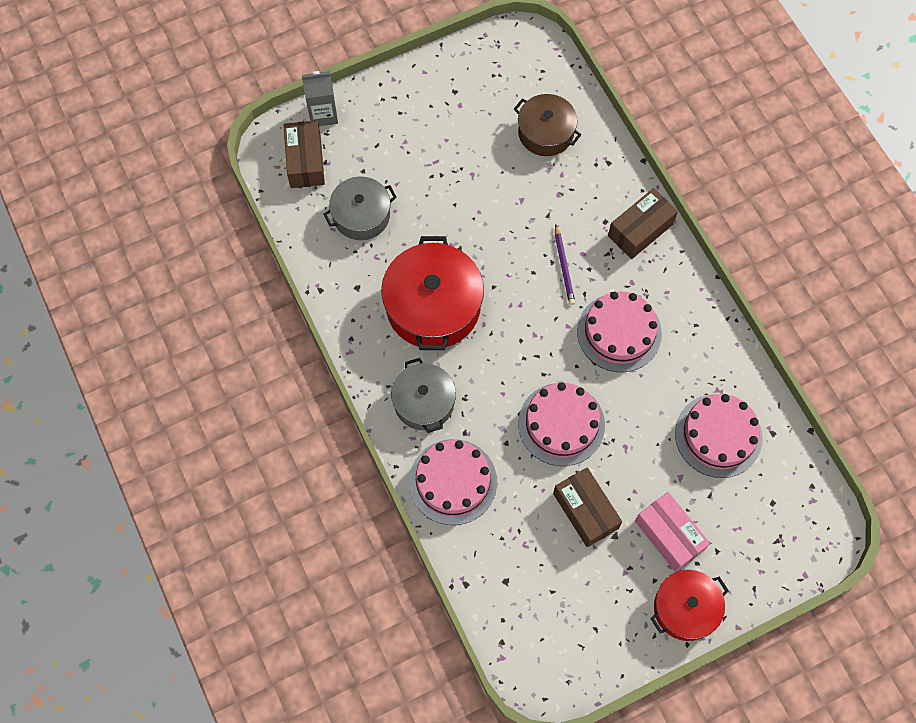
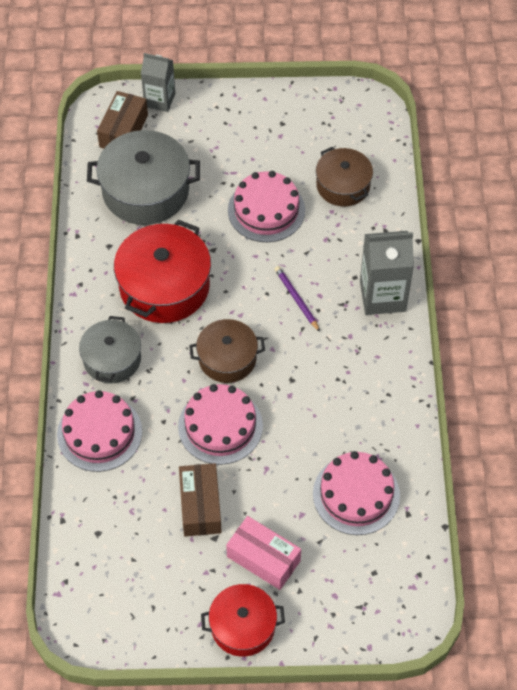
camera: 25 degrees right, 10 degrees down
(361, 215) = (145, 191): grey pot -> grey pot, size x1.61
(532, 354) = (227, 358): none -> brown pot
(564, 266) = (296, 299): purple pencil -> purple pencil turned 135 degrees clockwise
(619, 332) = (315, 372): pink cake -> pink cake (266, 210)
(640, 230) = (382, 296): brown box -> grey carton
(669, 535) = (263, 558): pink box -> pink box turned 45 degrees counterclockwise

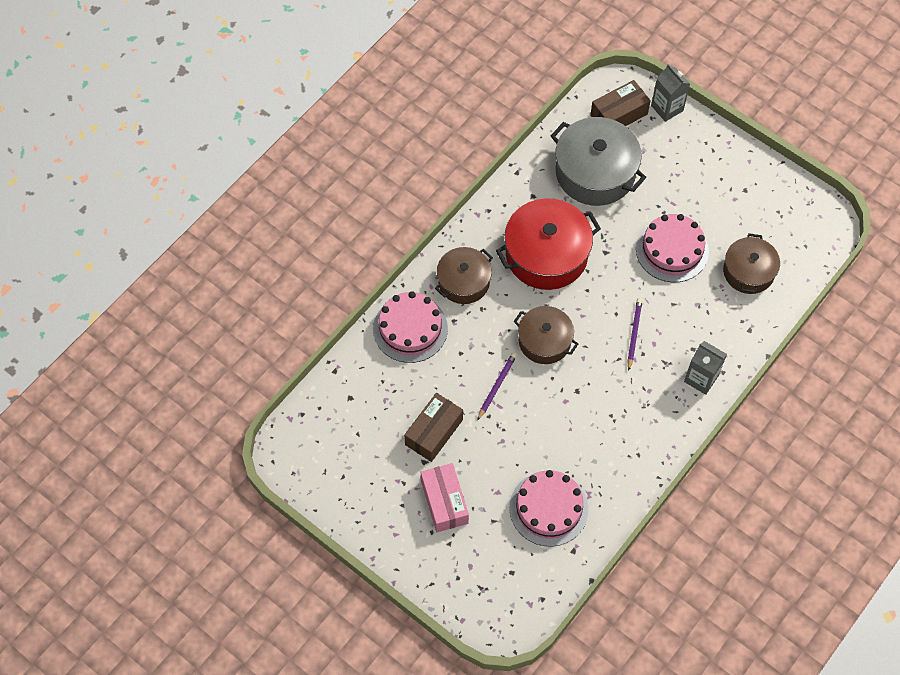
camera: 40 degrees right, 5 degrees up
(112, 359) = (464, 282): grey pot -> brown pot
(220, 426) = (496, 386): pink cake -> purple pencil
(243, 626) = (390, 536): red pot -> none
(382, 296) = (701, 378): grey carton -> grey carton, size x0.66

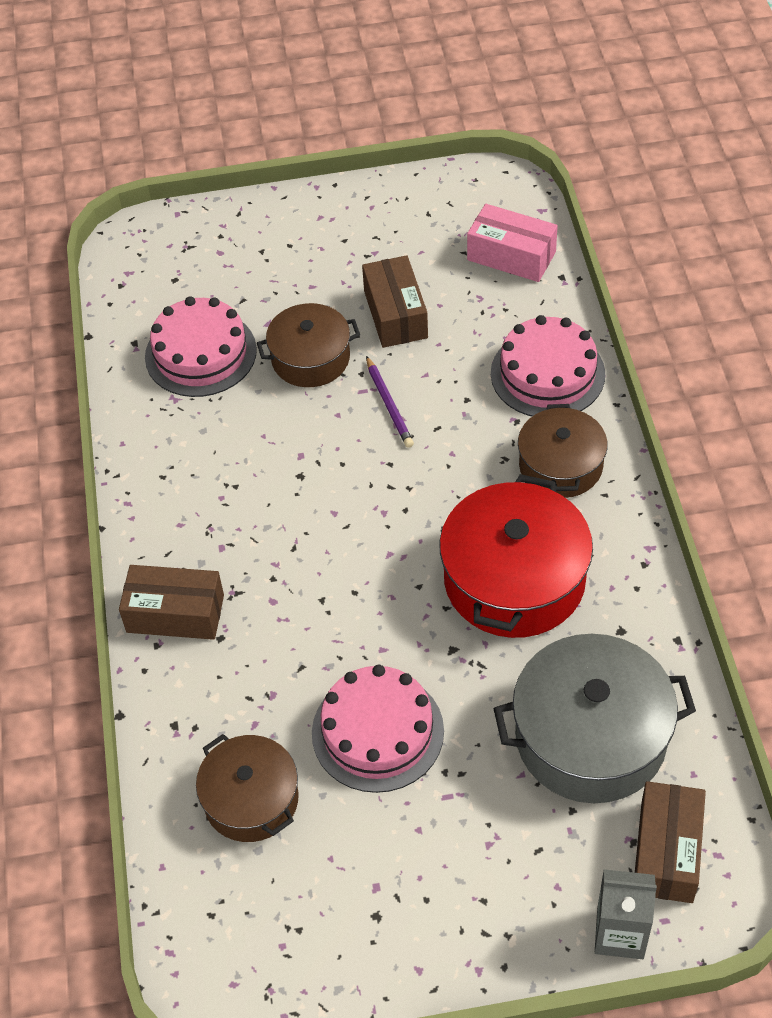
camera: 135 degrees right, 10 degrees down
(444, 502) = (308, 274): pink box -> pink box (511, 256)
(544, 341) = (396, 490): brown pot -> brown pot (310, 358)
(634, 334) = (307, 589): purple pencil -> none
(701, 378) = (175, 614): grey carton -> brown box

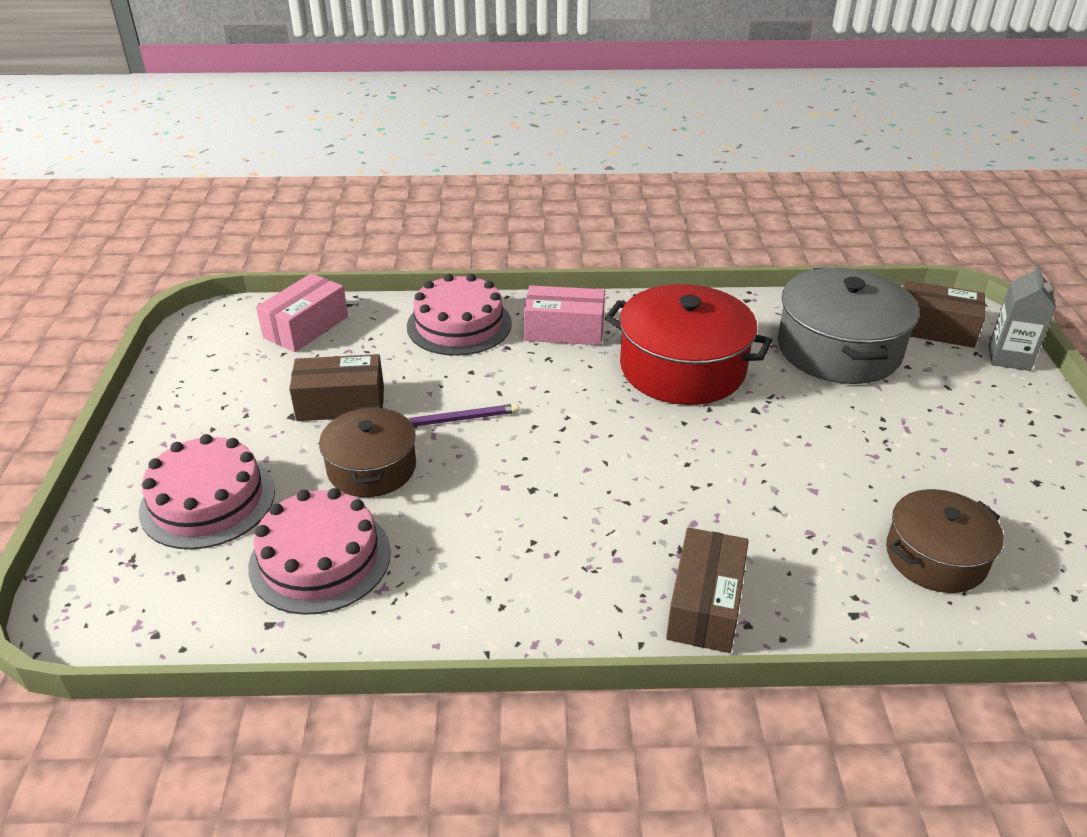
camera: 85 degrees left, 15 degrees down
(377, 732) = (846, 463): pink cake -> pink cake (208, 500)
(560, 465) = (564, 330): brown pot -> pink box

